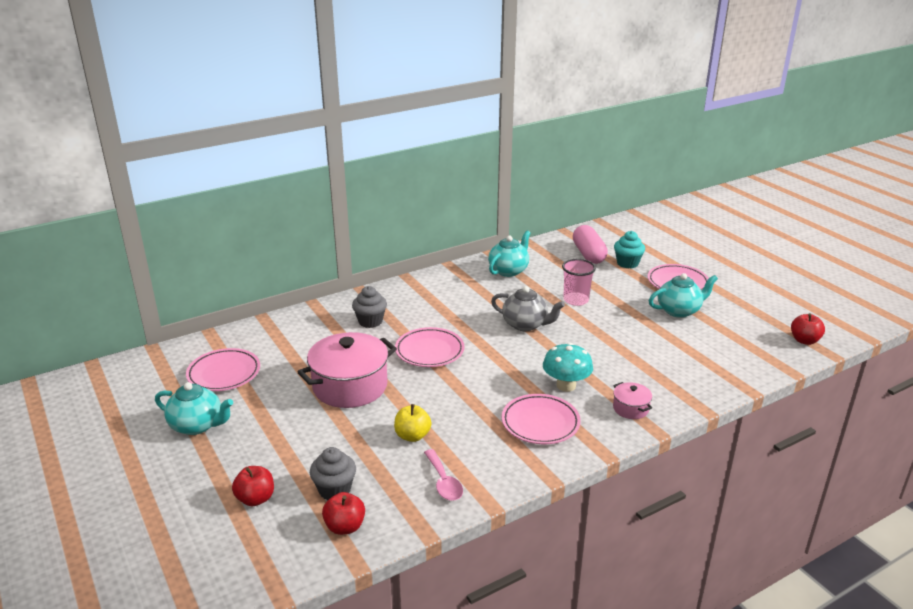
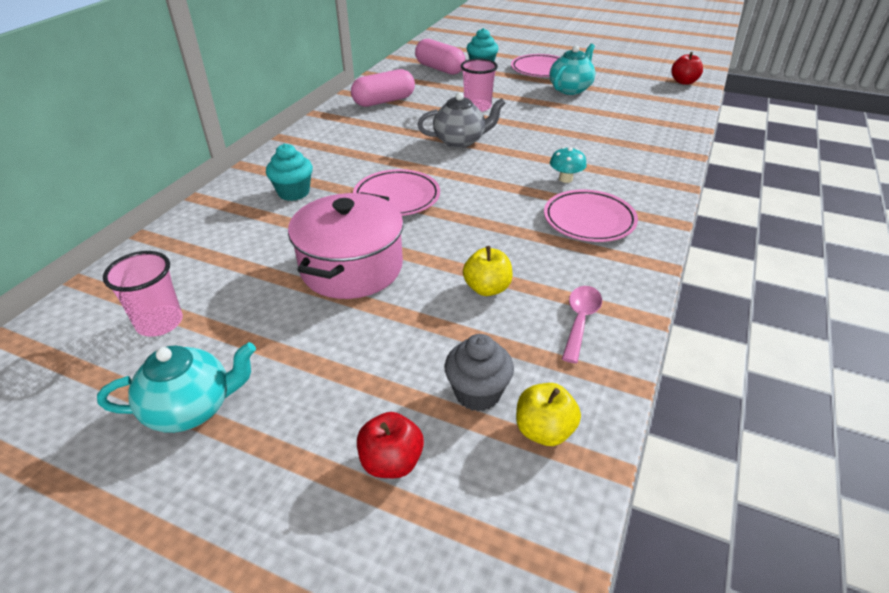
camera: 35 degrees left, 10 degrees up
(224, 373) = (160, 323): pink plate -> pink cup
(345, 527) = (544, 430): red apple -> yellow apple
(370, 321) = (293, 192): grey cupcake -> turquoise cupcake
(444, 482) = (580, 320): pink spoon -> pink spoon turned 105 degrees counterclockwise
(509, 270) = (384, 101): turquoise teapot -> pink capsule
(566, 385) = (565, 179): turquoise mushroom -> turquoise mushroom, size x0.64
(630, 408) = (642, 177): pink pot -> none

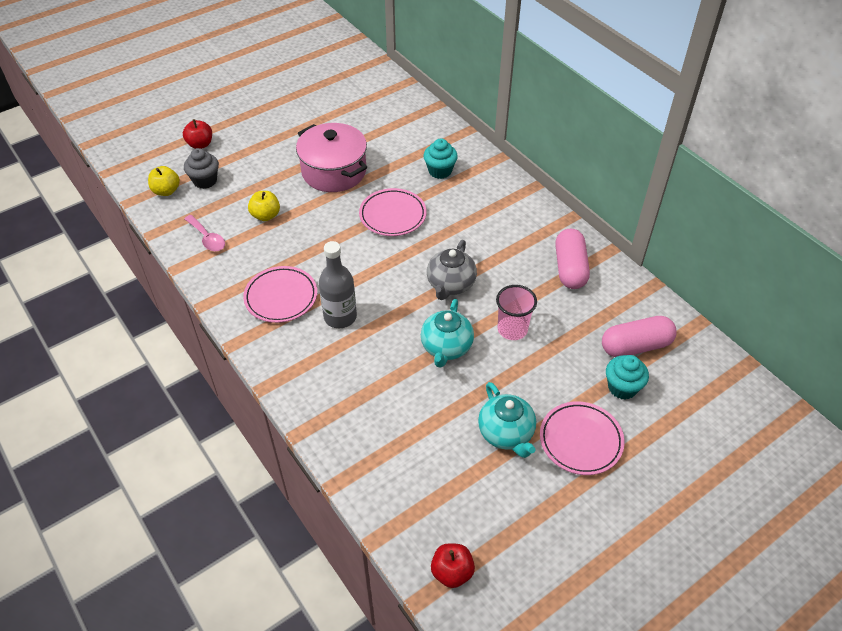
camera: 120 degrees right, 10 degrees up
(160, 323) = (349, 101): pink cup -> none
(192, 408) = (282, 102): turquoise teapot -> turquoise teapot (446, 348)
(565, 179) = (340, 317): turquoise mushroom -> grey bottle

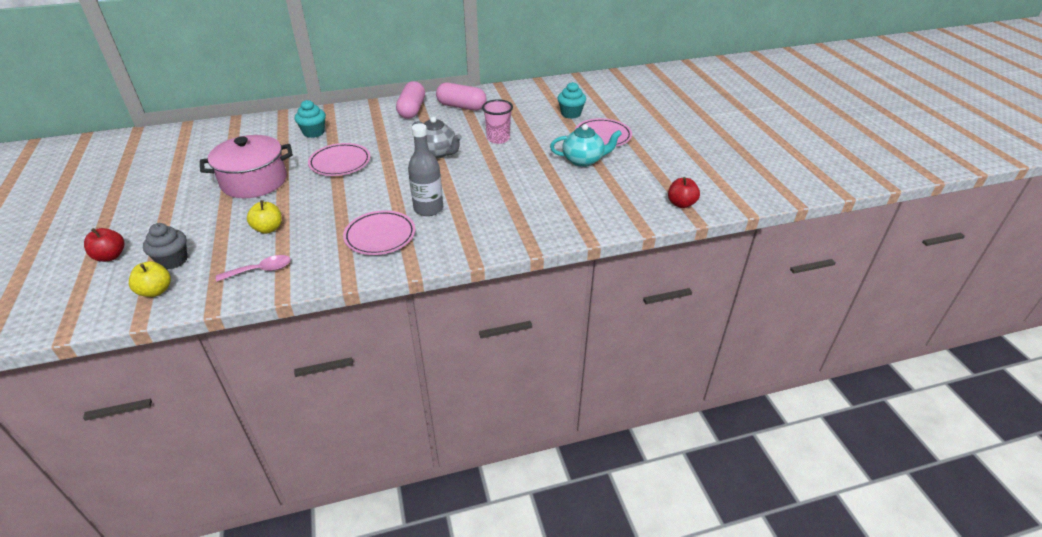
camera: 70 degrees left, 10 degrees down
(446, 348) = (495, 167): turquoise teapot -> none
(635, 346) = (542, 102): pink capsule -> pink capsule (412, 110)

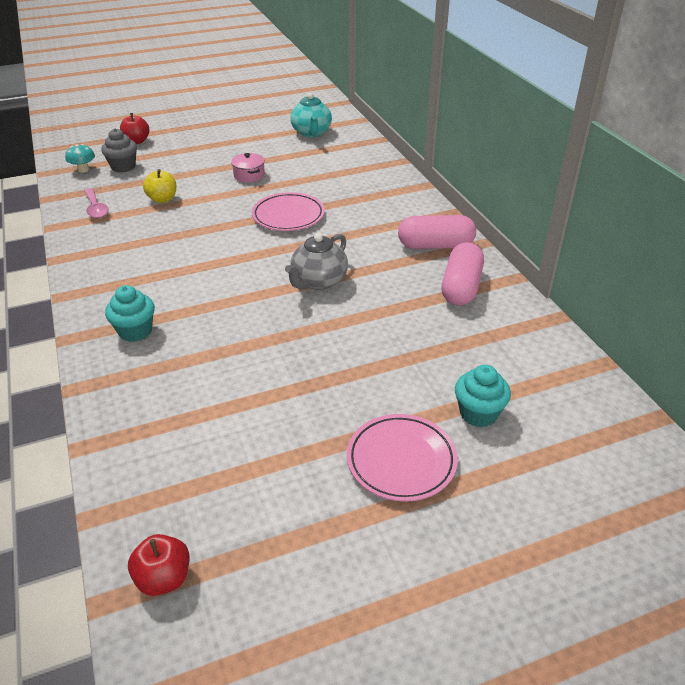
camera: 85 degrees right, 0 degrees up
(155, 291) = (83, 169): yellow apple -> turquoise mushroom
(254, 181) = (249, 175): pink pot -> pink pot, size x0.46
(314, 132) = (356, 188): turquoise cupcake -> turquoise cupcake (135, 331)
(380, 236) = (135, 265): pink plate -> none
(428, 209) = (185, 291): grey bottle -> none
(498, 139) = (368, 332): pink cup -> none
(584, 160) = (311, 435): turquoise teapot -> turquoise teapot (311, 133)

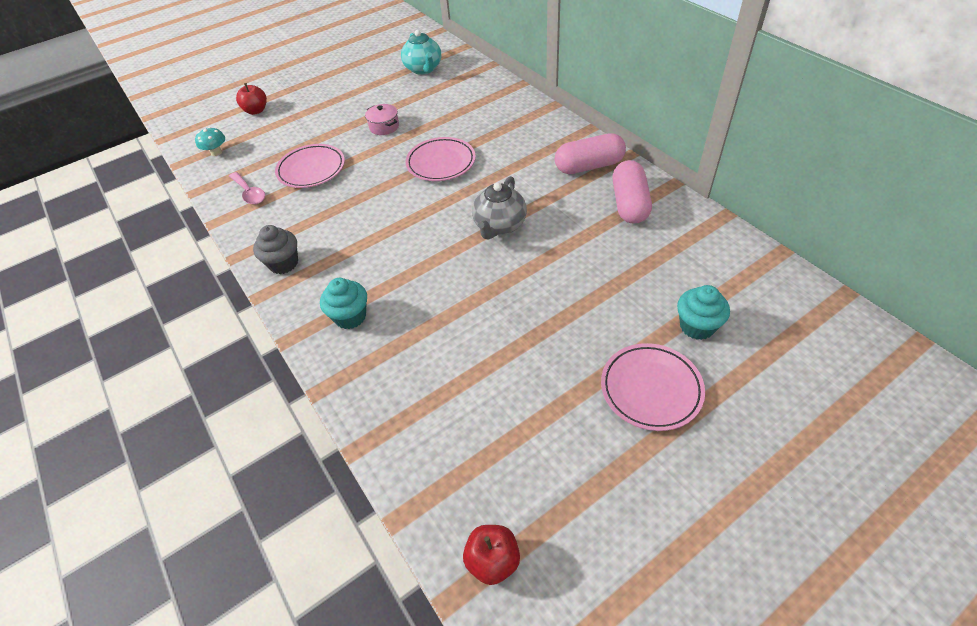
camera: 10 degrees left, 10 degrees up
(123, 167) = (256, 141): grey cupcake -> grey cupcake (283, 263)
(162, 199) = (311, 169): yellow apple -> pink plate

